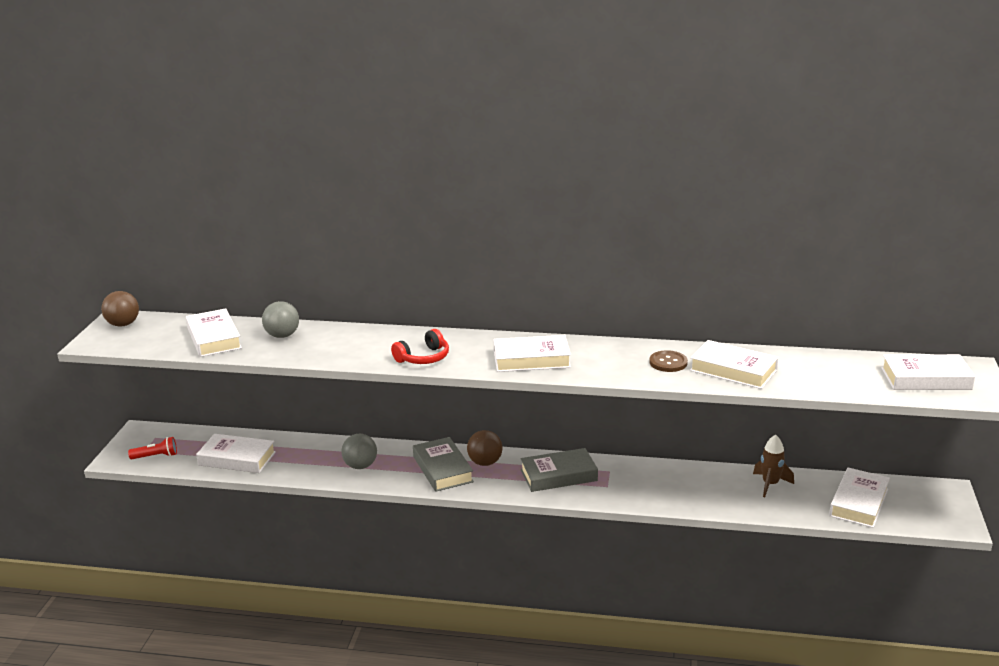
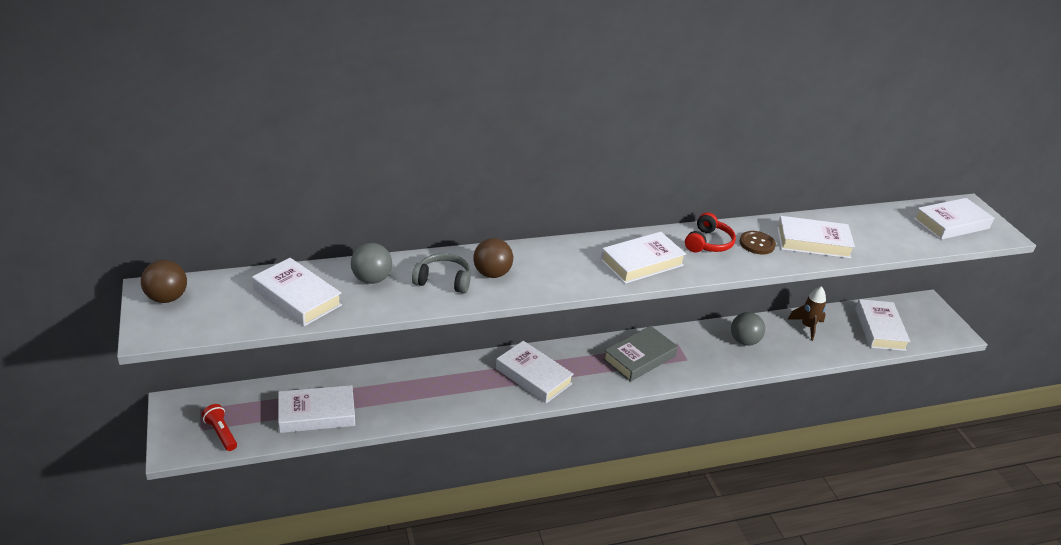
camera: 30 degrees left, 10 degrees up
(156, 456) = (221, 433): red flashlight -> red flashlight turned 90 degrees counterclockwise
(338, 345) = (443, 281): none -> grey headphones
(360, 466) = (452, 391): grey ball -> grey ball (744, 341)
(423, 358) = (542, 280): red headphones -> red headphones (708, 243)
(443, 469) = (533, 376): grey book -> white book
(485, 462) = (566, 359): brown ball -> brown ball (492, 273)

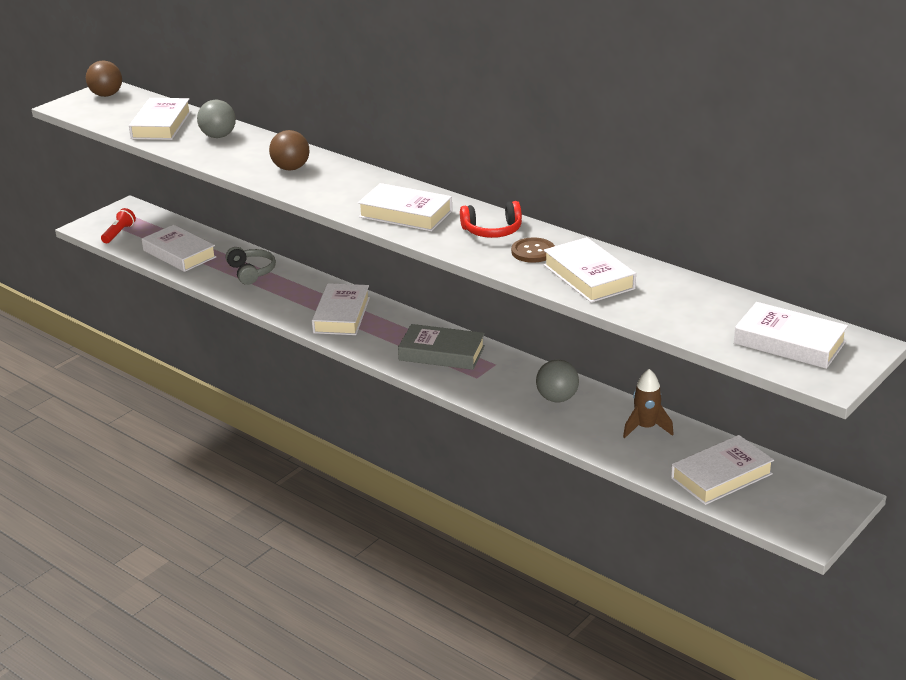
camera: 60 degrees right, 5 degrees down
(443, 281) = (253, 157): grey headphones -> grey headphones (251, 272)

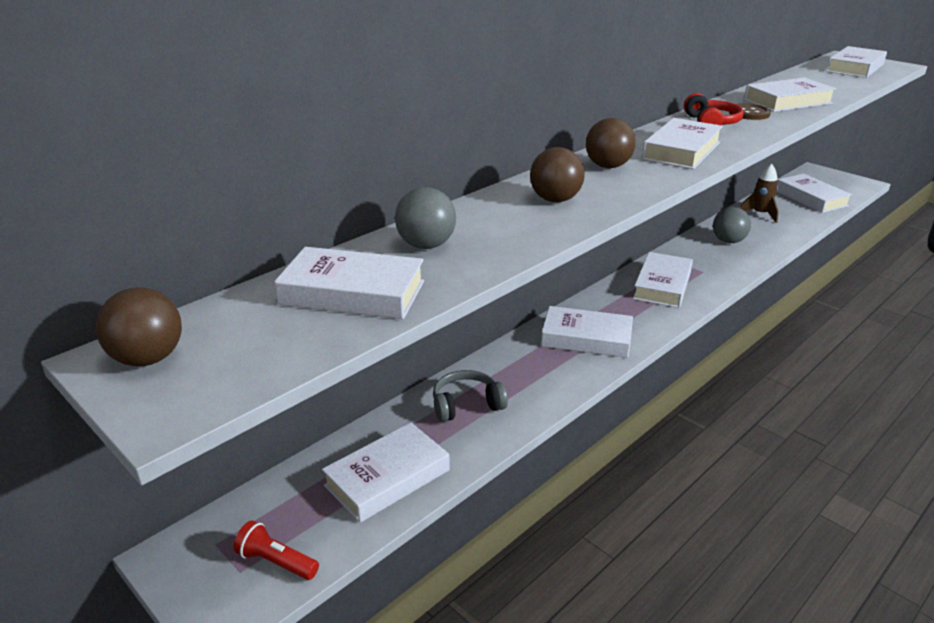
camera: 85 degrees left, 0 degrees up
(362, 185) = (608, 166): none -> brown ball
(442, 353) = (662, 285): grey book -> white book

